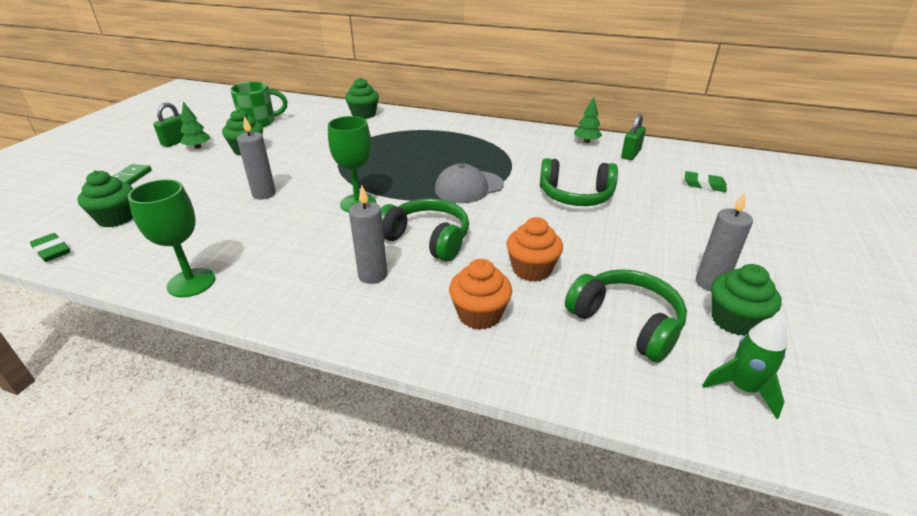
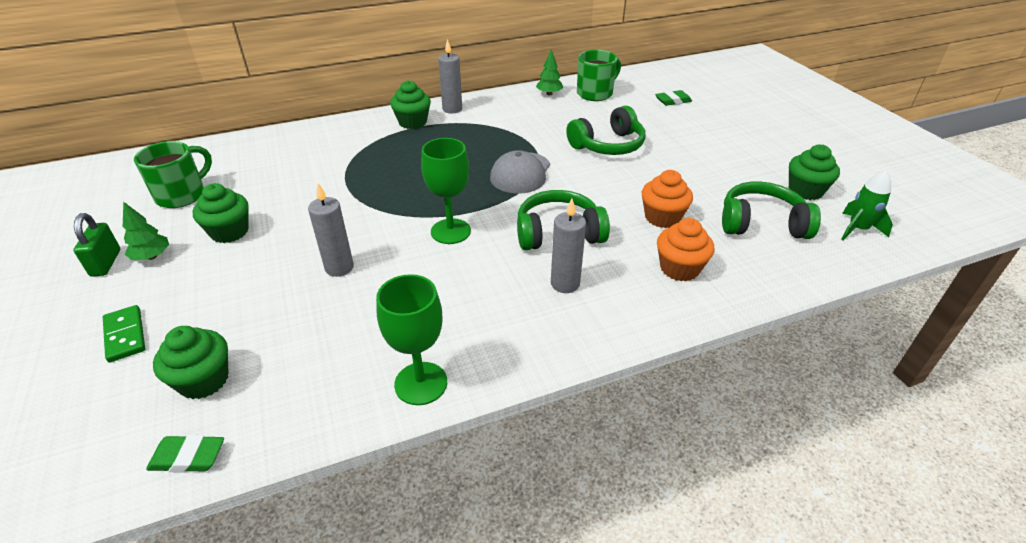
camera: 40 degrees left, 5 degrees up
(364, 114) = (301, 140): green cupcake -> green cupcake (412, 122)
(631, 154) = (595, 93): green padlock -> green mug
(710, 283) = (766, 172): grey candle -> grey candle (452, 109)

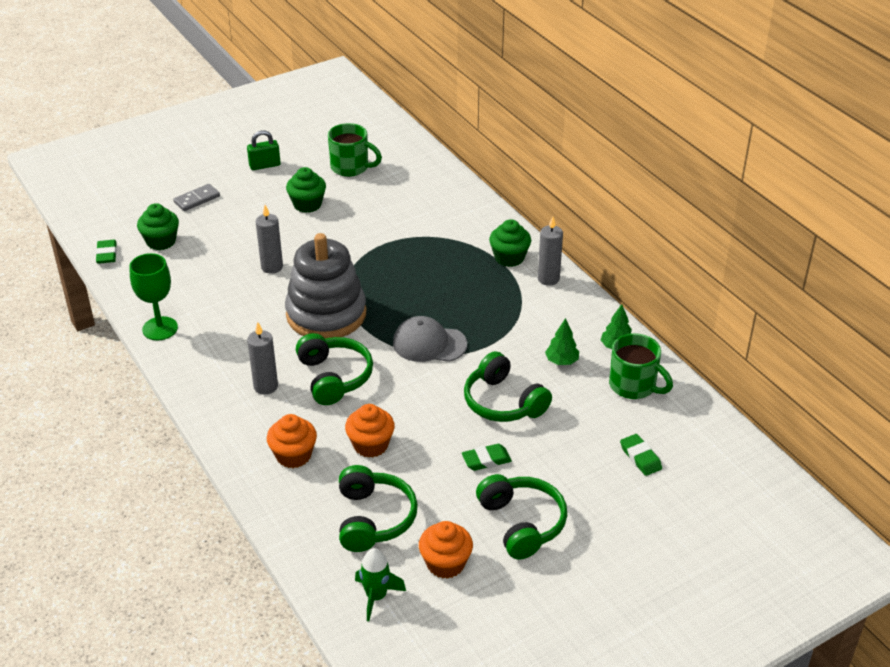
camera: 80 degrees right, 0 degrees up
(125, 335) = (197, 199): green domino -> grey domino
(152, 256) = (274, 181): green tree -> green tree (561, 361)
(450, 231) = (326, 314): green goblet -> grey stacking toy
(679, 160) = (486, 460): none -> green eraser
(750, 152) = (522, 523): none -> green headphones
(805, 191) = (445, 563): green cupcake -> orange cupcake

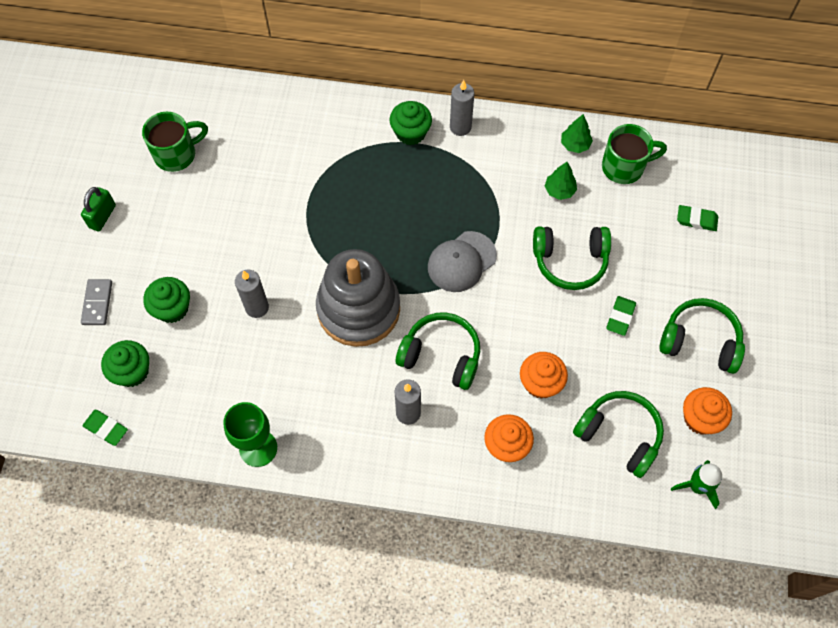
camera: 50 degrees left, 25 degrees up
(307, 204) = (196, 222): green cupcake -> green cupcake (172, 308)

